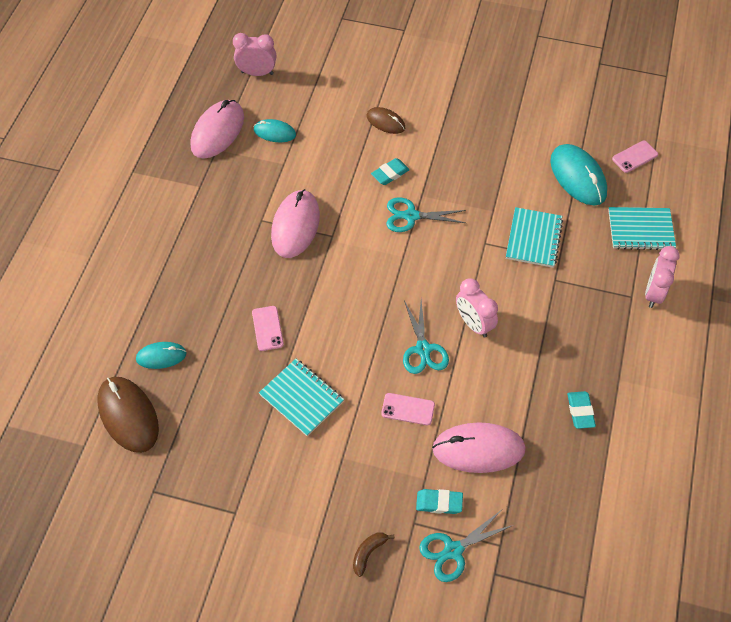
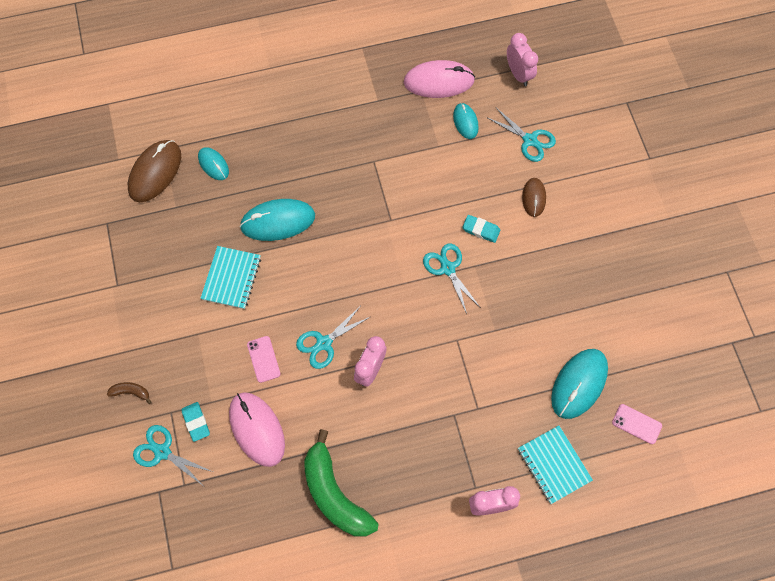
camera: 60 degrees right, 10 degrees up
(267, 328) = (278, 221): pink phone -> turquoise mouse
(295, 226) = (383, 188): pink mouse -> none
(328, 97) = (530, 140): none -> turquoise scissors
(533, 239) = (486, 377): turquoise notebook -> none
(580, 411) = (334, 494): turquoise eraser -> green banana

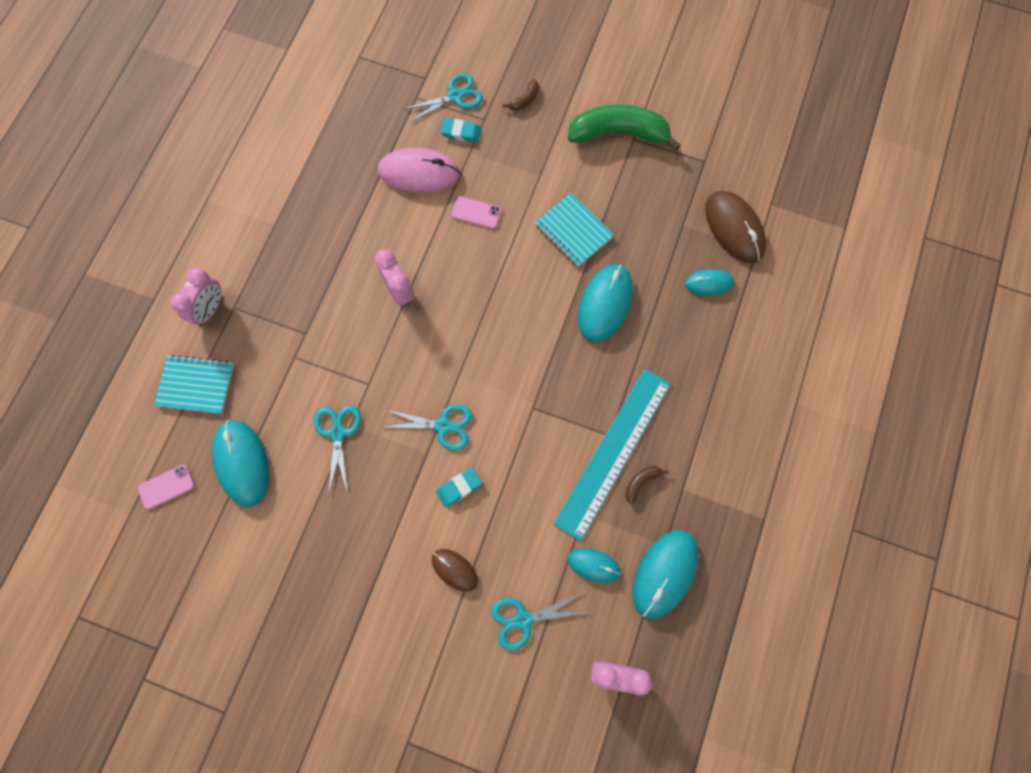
camera: 125 degrees right, 5 degrees up
(324, 343) = (453, 269): turquoise scissors -> turquoise scissors (338, 433)
(334, 494) = (319, 198): green banana -> green banana (619, 133)
(384, 153) = (613, 452): none -> turquoise ruler
(391, 126) = (641, 482): none -> brown banana
(439, 81) = (665, 573): pink mouse -> turquoise mouse

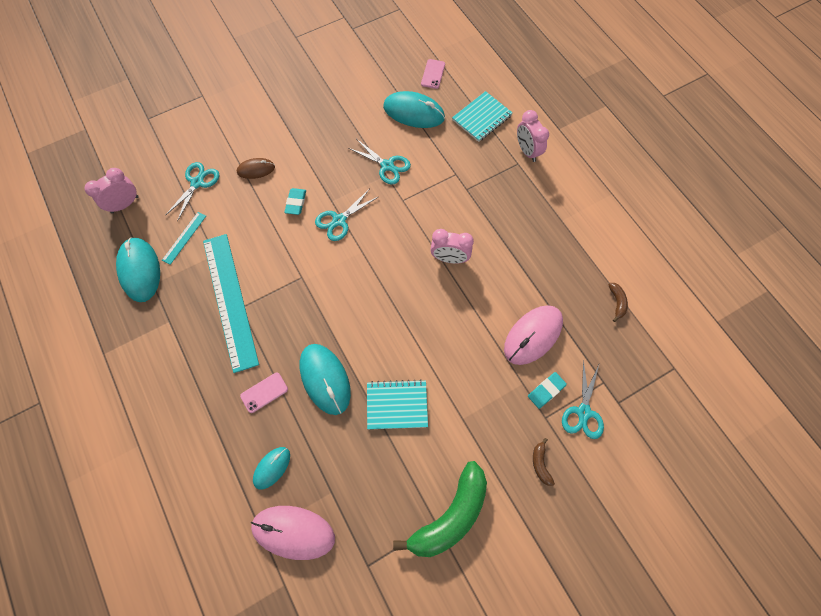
camera: 130 degrees right, 5 degrees down
(476, 213) = (468, 349): pink phone -> pink phone (264, 392)
(594, 565) = (184, 237): turquoise mouse -> turquoise ruler
(641, 482) = (197, 301): brown banana -> brown banana (617, 302)
(734, 228) = (293, 532): brown mouse -> pink mouse

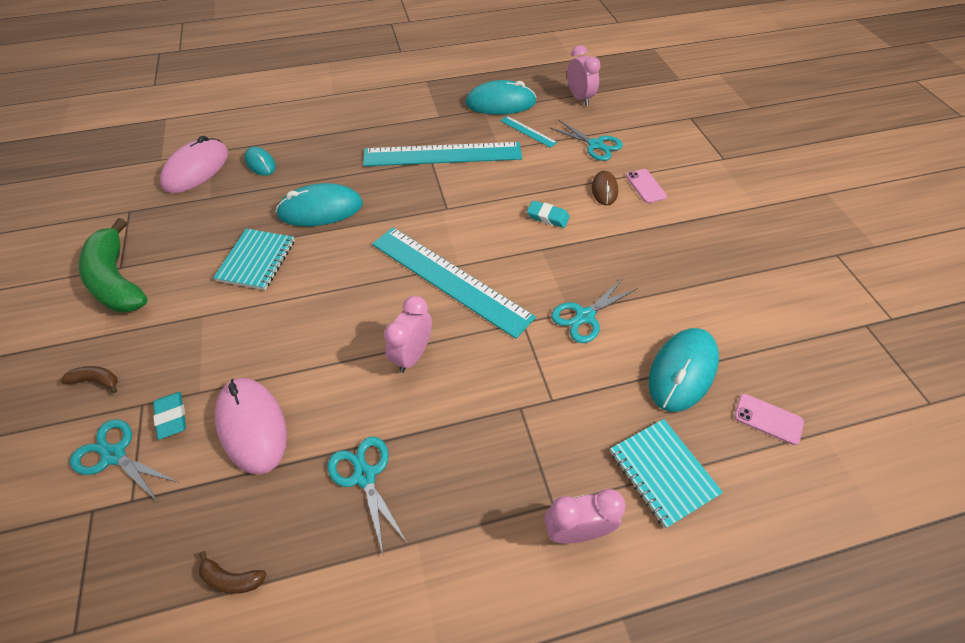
camera: 105 degrees right, 15 degrees down
(264, 392) = (333, 166): pink phone -> pink phone (645, 186)
(339, 220) = (510, 251): turquoise scissors -> turquoise scissors (364, 476)
(377, 254) = (449, 279): none -> turquoise ruler

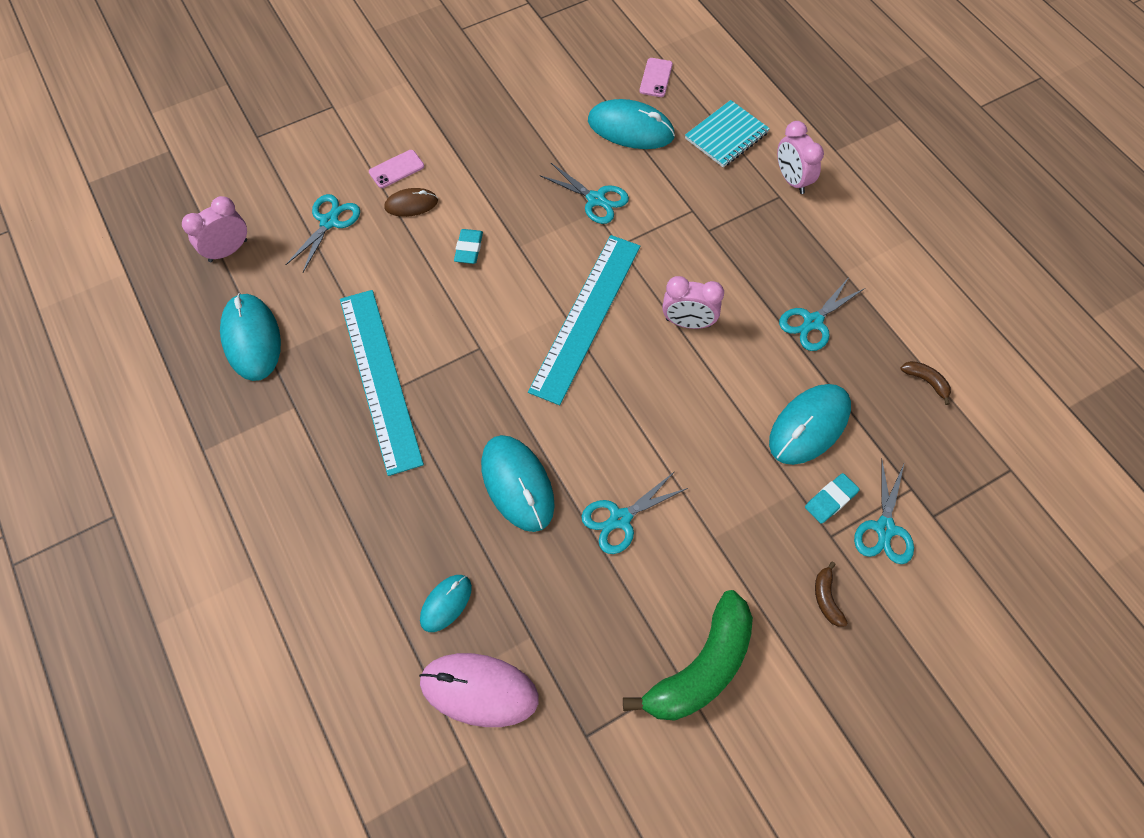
camera: 105 degrees left, 10 degrees up
(232, 578) = (926, 381): brown banana -> brown banana turned 45 degrees counterclockwise
(252, 426) = (809, 425): pink mouse -> turquoise mouse
(257, 260) = (620, 519): turquoise notebook -> turquoise scissors
(528, 131) = (313, 295): turquoise ruler -> none

